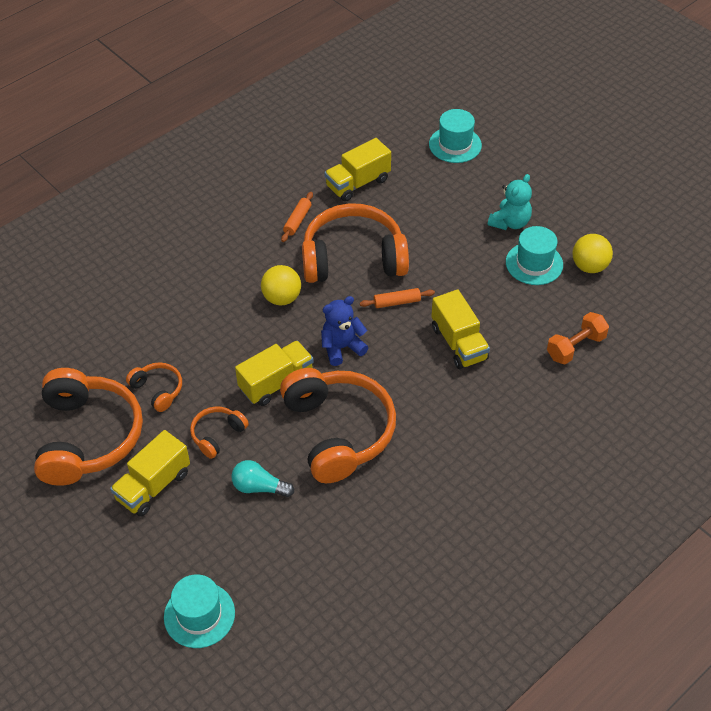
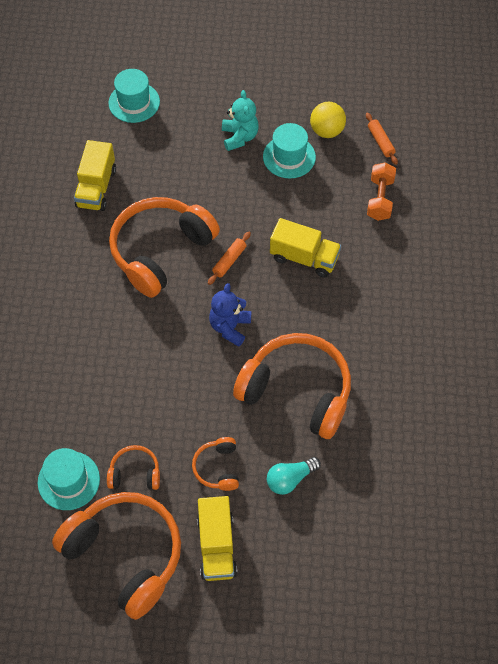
camera: 45 degrees left, 10 degrees up
(199, 615) = (353, 604): turquoise hat -> turquoise hat (68, 480)
(276, 383) = (214, 393): yellow truck -> none
(282, 298) = (144, 325): yellow ball -> none
(297, 220) = (85, 253): orange rolling pin -> orange rolling pin (380, 142)

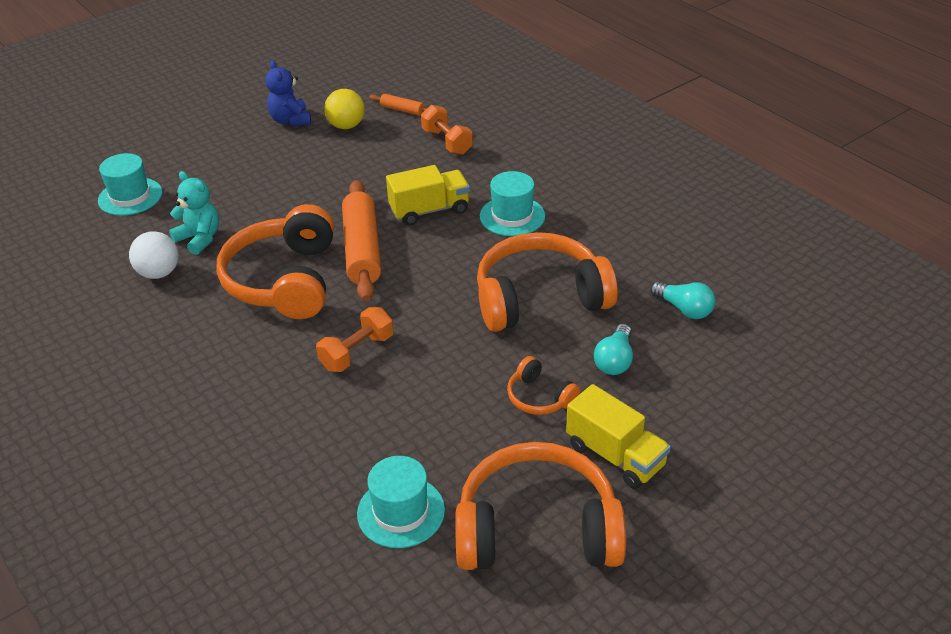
camera: 40 degrees left, 20 degrees down
(96, 188) = (159, 273): yellow truck -> white ball
(135, 473) = (464, 457): orange headphones -> none
(149, 345) = (357, 352): none -> orange dumbbell
(229, 261) = (362, 249): orange rolling pin -> orange rolling pin, size x2.14
(230, 327) = (421, 292): blue teddy bear -> blue teddy bear (290, 120)
(239, 137) = (269, 167): turquoise teddy bear -> turquoise teddy bear (200, 238)
(289, 157) = (332, 157): turquoise hat -> turquoise hat (512, 216)
(378, 476) = (684, 309): none -> turquoise light bulb

